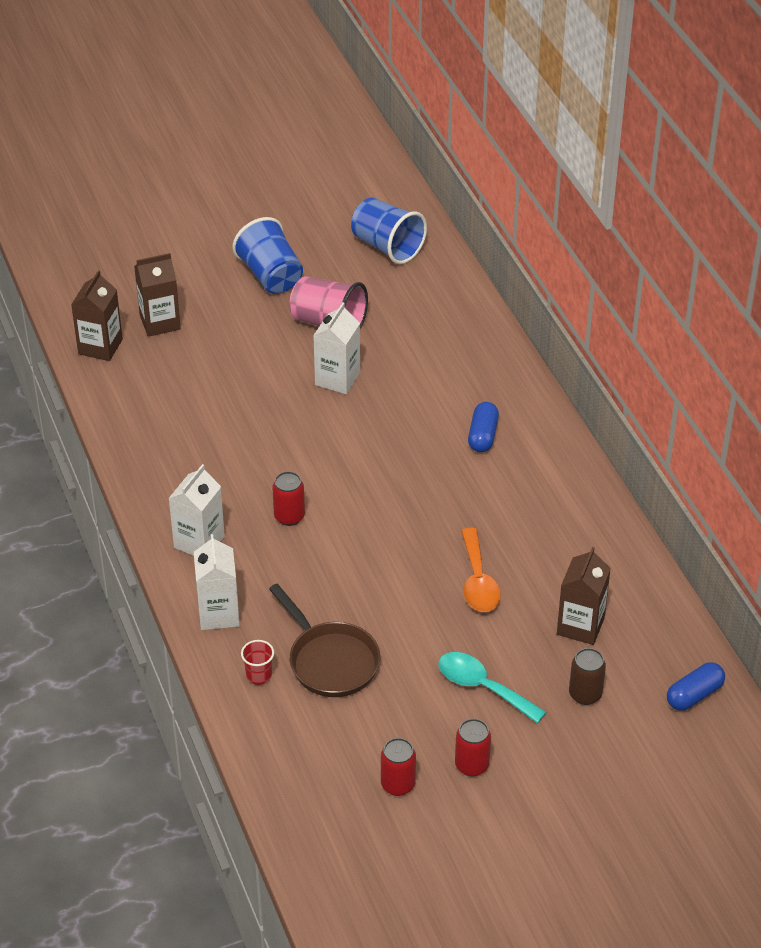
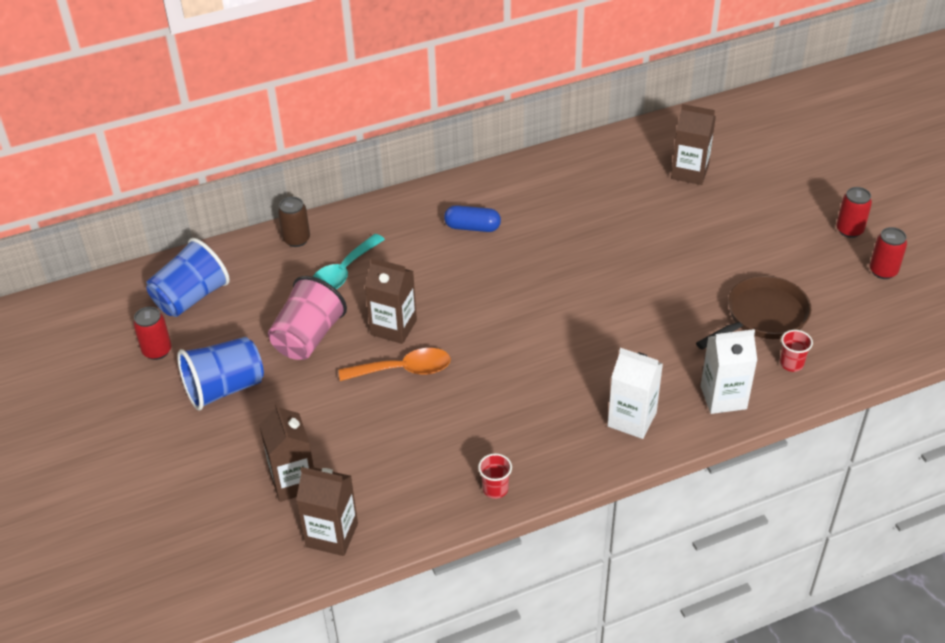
camera: 90 degrees left, 0 degrees up
(131, 445) = (495, 489): none -> red cup
(289, 516) = (589, 353): red can -> red can (157, 351)
(337, 379) = (393, 327): white carton -> brown carton
(478, 581) = (651, 228): orange spoon -> orange spoon (404, 370)
(482, 687) = (767, 225): turquoise spoon -> turquoise spoon (343, 273)
(585, 694) = (760, 170): brown can -> brown can (296, 239)
(694, 695) = (746, 118): blue capsule -> none

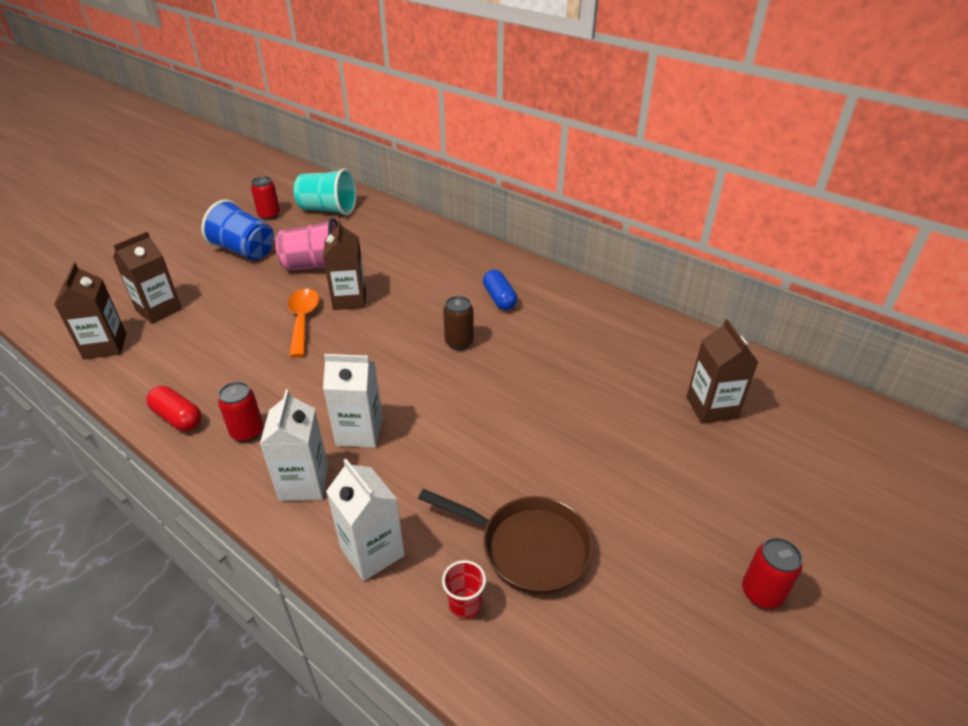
camera: 60 degrees right, 5 degrees down
(191, 297) = (328, 209): blue cup -> turquoise cup
(296, 239) = (417, 227): brown can -> brown can (459, 342)
(343, 273) = (396, 257): turquoise spoon -> none
(404, 370) = (303, 320): orange spoon -> orange spoon turned 150 degrees counterclockwise
(495, 489) = (178, 418): red cup -> red capsule
(593, 371) = (359, 432): none -> white carton
(883, 271) = (716, 662): red can -> red can (247, 432)

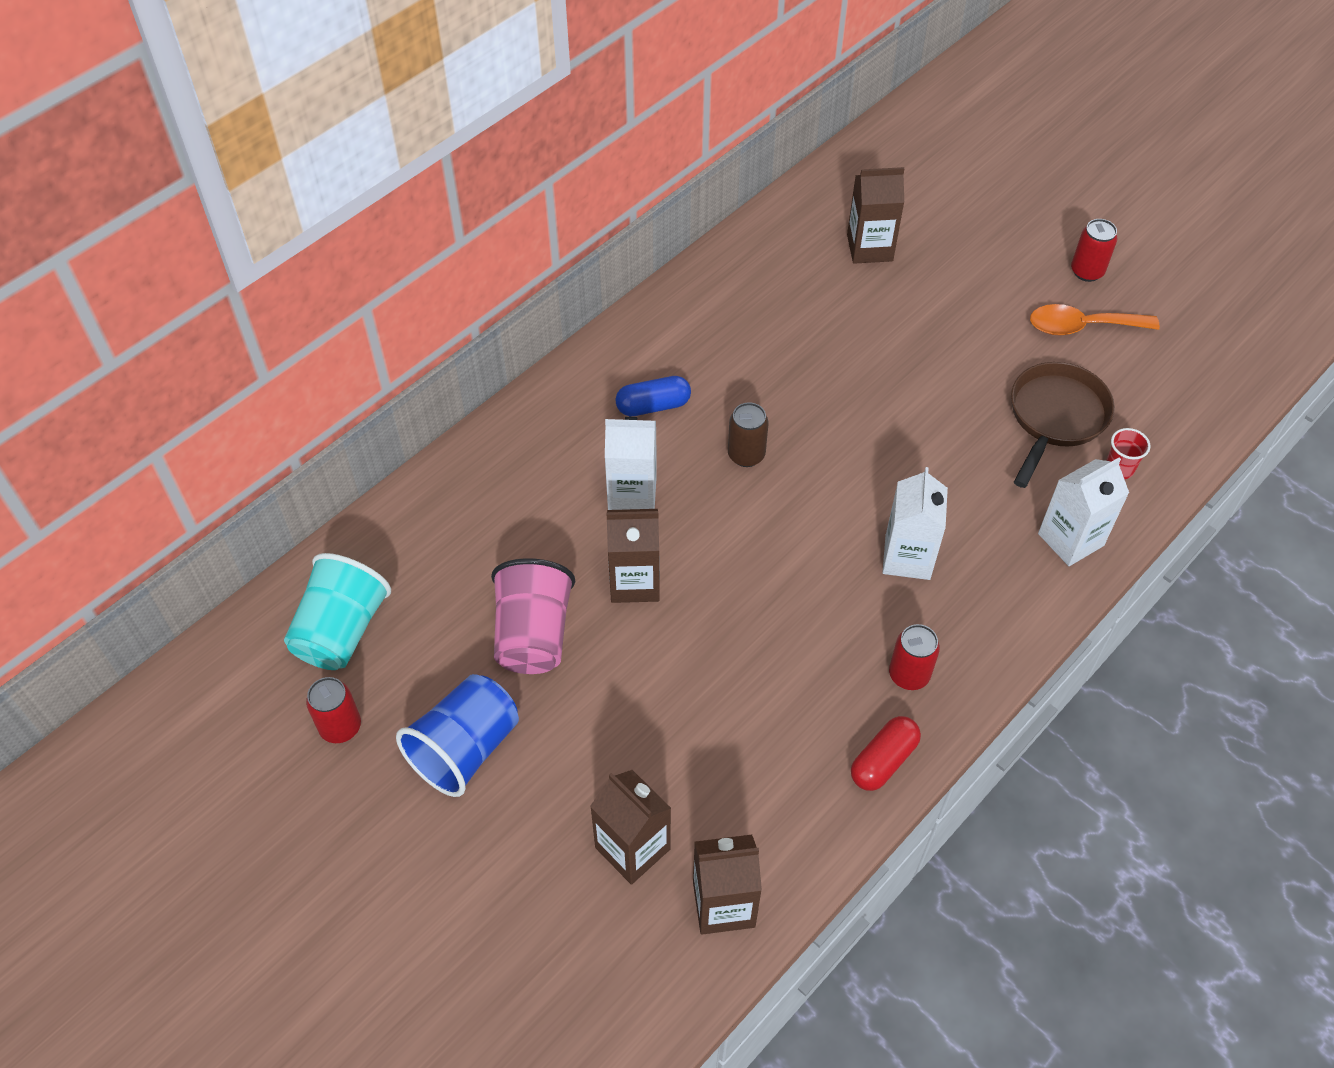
camera: 85 degrees left, 15 degrees up
(303, 320) = (681, 637): orange spoon -> orange spoon (1082, 327)
(304, 483) = (986, 606): white carton -> white carton (632, 493)

